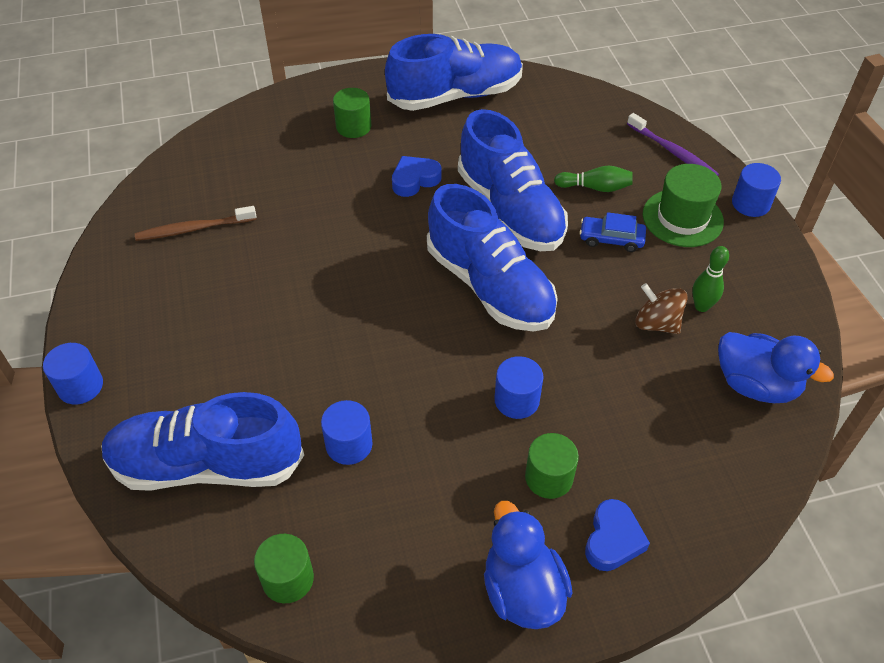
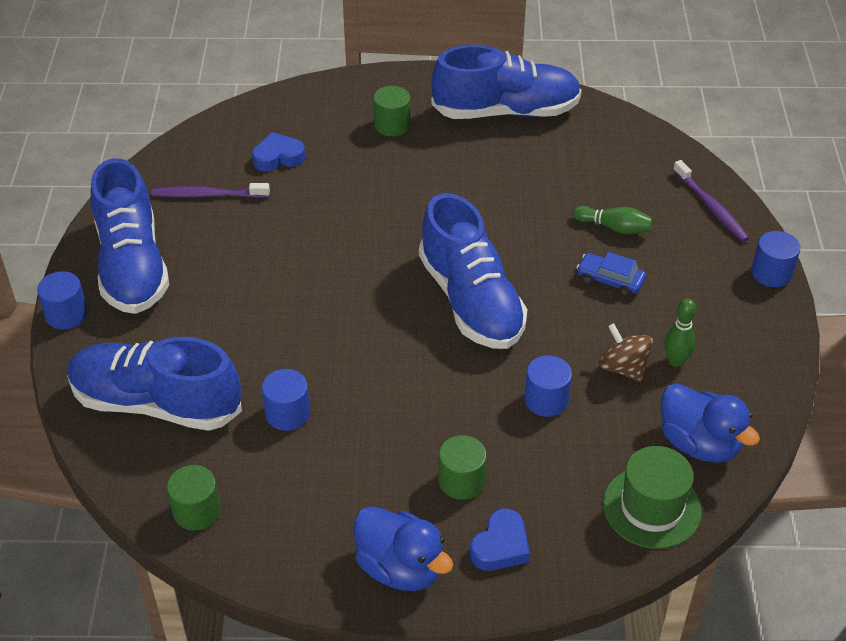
camera: 15 degrees right, 5 degrees down
(193, 229) = (207, 195): brown toothbrush -> purple toothbrush
(415, 180) = (434, 187): blue heart -> blue heart (278, 157)
(510, 210) = (519, 233): blue shoe -> blue shoe (132, 265)
(517, 400) = (457, 408): blue cylinder -> blue cylinder (546, 400)
(522, 590) = (400, 568): blue duck -> blue duck turned 135 degrees clockwise
(682, 218) = (693, 274): green hat -> green hat (651, 507)

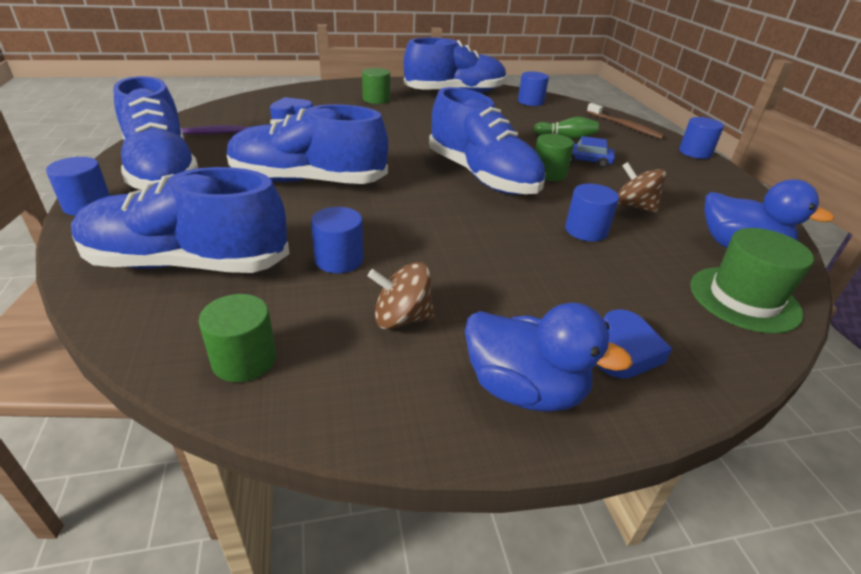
camera: 15 degrees left, 10 degrees down
(278, 294) = (308, 181): none -> blue shoe
(326, 488) = (401, 318): none -> brown spinning top
(461, 481) = (546, 297): green cylinder -> green cylinder (548, 173)
(606, 138) = (530, 102): none -> blue cylinder
(676, 361) = (672, 200): green bowling pin -> none
(711, 207) = (625, 126): purple toothbrush -> brown toothbrush

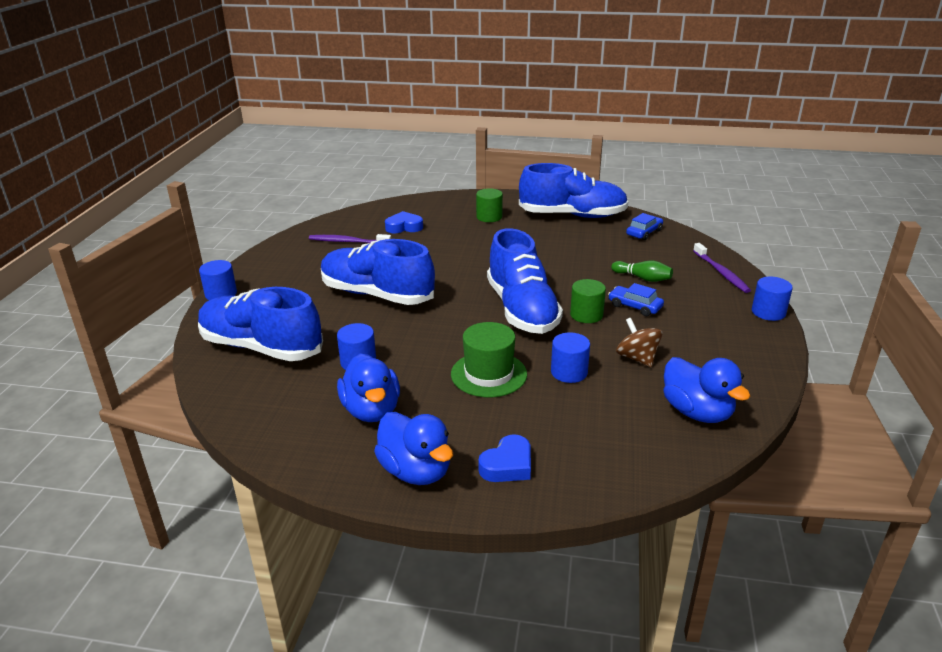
camera: 25 degrees right, 5 degrees down
(162, 172) = (279, 272): blue shoe -> none
(244, 360) = (262, 415): green cylinder -> none
(401, 318) = (371, 410): brown spinning top -> blue duck
(530, 102) = (644, 233): blue cylinder -> blue car
(625, 126) = (721, 273): brown toothbrush -> purple toothbrush
(744, 299) = (649, 452): green hat -> green hat (488, 374)

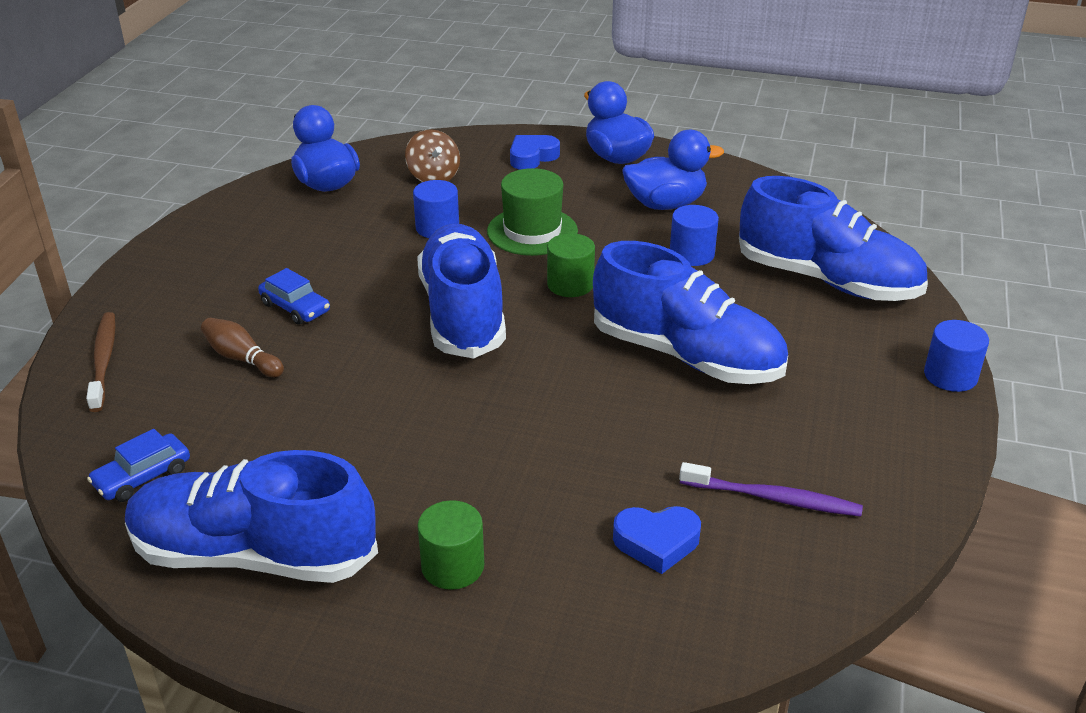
camera: 175 degrees left, 5 degrees up
(371, 410) = (665, 204): blue duck -> blue duck turned 90 degrees clockwise
(586, 315) = (374, 299): green cylinder -> green cylinder (570, 284)
(637, 358) = (347, 238): brown spinning top -> brown spinning top (433, 176)
(642, 278) = (242, 358): green bowling pin -> brown bowling pin
(721, 273) = (104, 360): purple toothbrush -> brown toothbrush
(768, 312) = (117, 286): blue cylinder -> none

